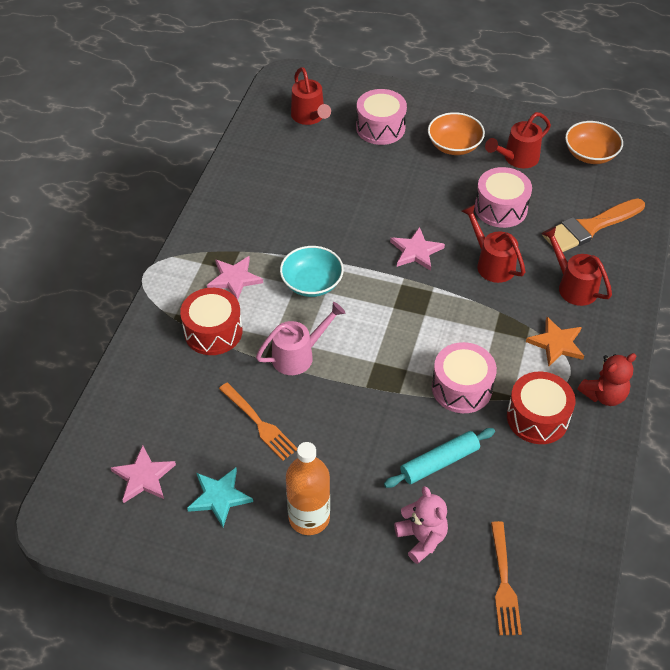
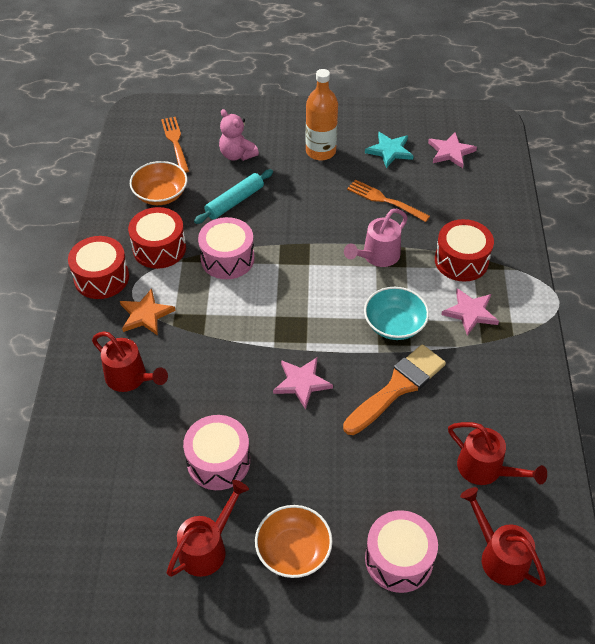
camera: 165 degrees right, 0 degrees up
(491, 263) = (219, 386): red watering can -> red watering can (486, 470)
(589, 227) = (112, 457): orange brush -> orange brush (397, 387)
(590, 154) = (110, 580): orange bowl -> orange bowl (160, 194)
(604, 395) = (101, 278): red teddy bear -> red drum

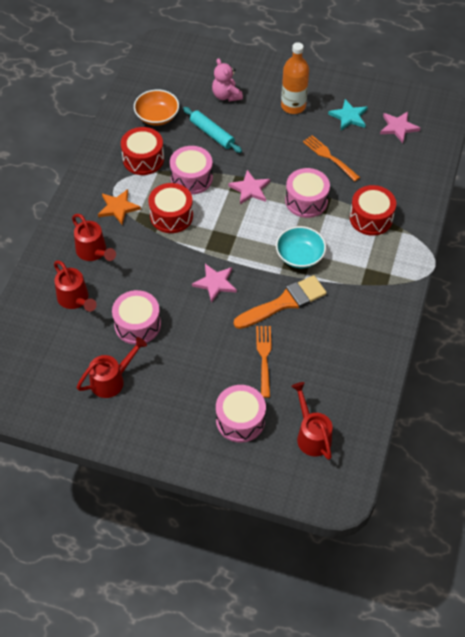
camera: 15 degrees right, 5 degrees up
(101, 278) = (94, 173): red drum -> red drum (171, 216)
(175, 142) = (181, 75): orange fork -> orange fork (264, 358)
(235, 202) = (212, 134): turquoise rolling pin -> turquoise rolling pin turned 75 degrees clockwise
(293, 551) = (169, 396): orange bowl -> none
(377, 256) = (306, 201): pink watering can -> pink drum
(470, 312) = (361, 260): pink star -> pink star (250, 189)
(486, 470) = (326, 375): red watering can -> red watering can (75, 299)

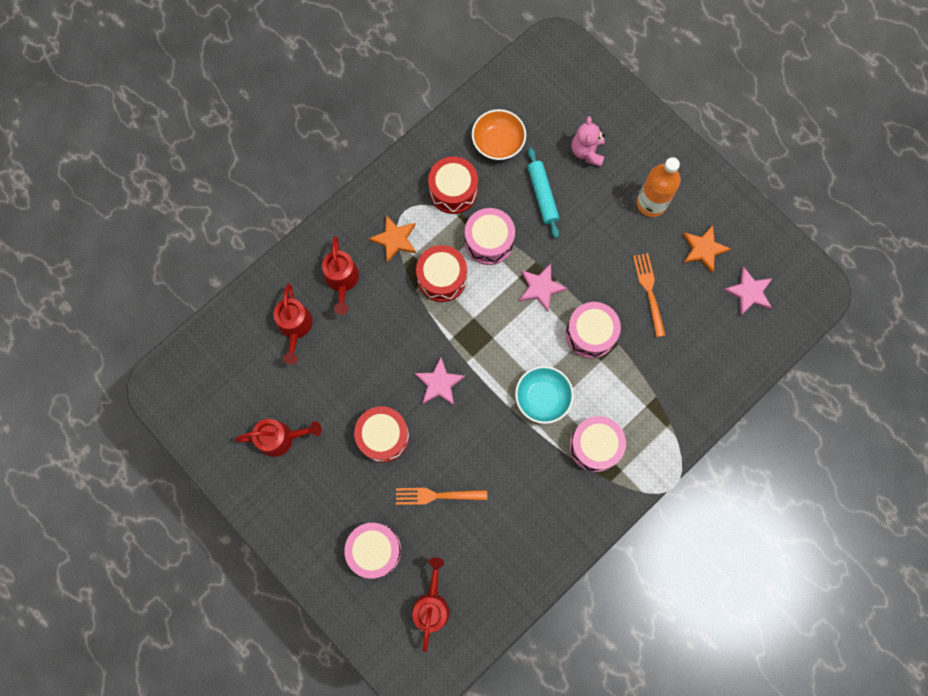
camera: 30 degrees right, 20 degrees up
(137, 324) = (338, 389): pink drum -> pink drum (595, 446)
(264, 358) = (437, 495): orange fork -> orange fork turned 120 degrees counterclockwise
(284, 302) = (494, 444): orange brush -> none
(349, 116) = (703, 249): turquoise star -> orange star
(371, 218) = (645, 392): red drum -> red drum (383, 436)

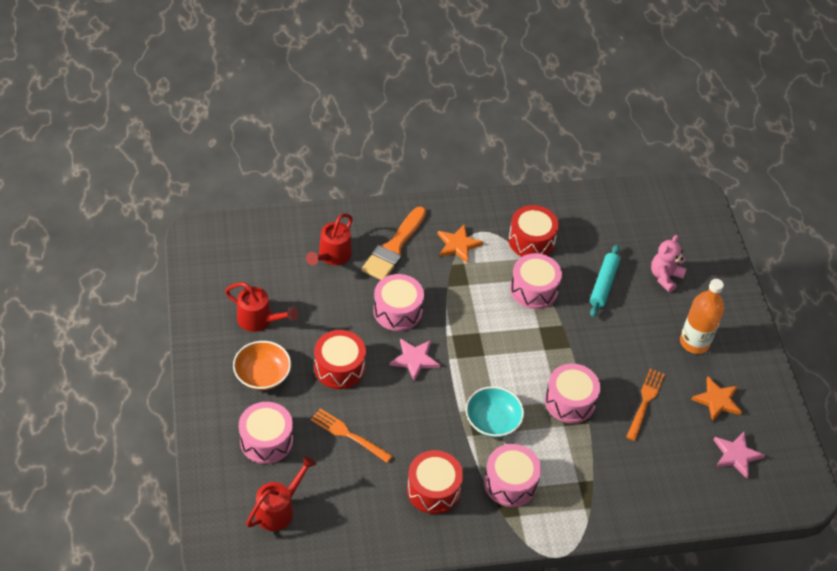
camera: 30 degrees right, 25 degrees down
(342, 281) = (394, 248): red watering can -> orange brush
(391, 344) = (397, 311): none -> pink drum
(442, 278) = (475, 291): red drum -> red drum (433, 489)
(498, 142) = (594, 230): orange bowl -> orange bowl (262, 375)
(541, 287) = (552, 345): pink star -> none

